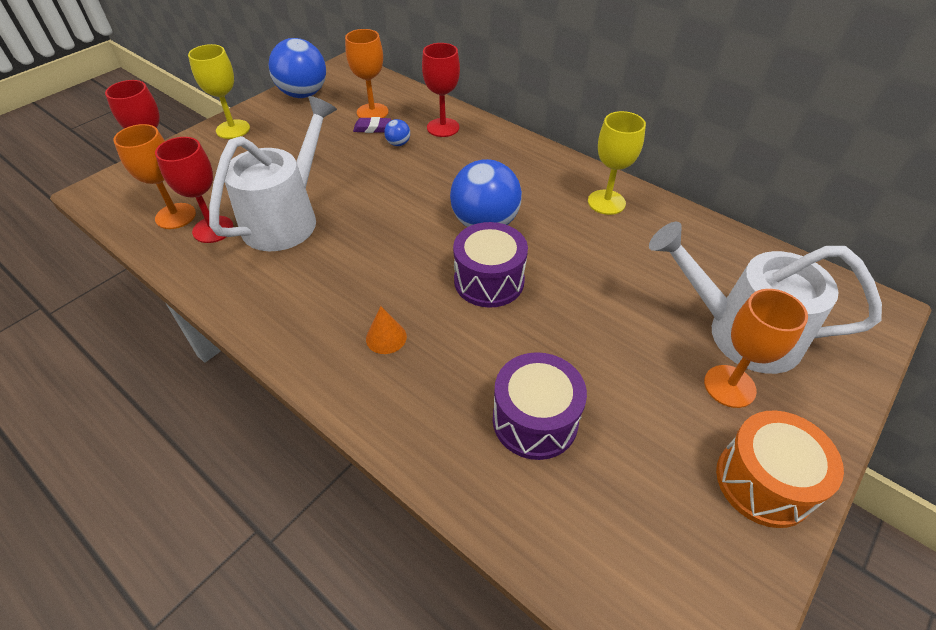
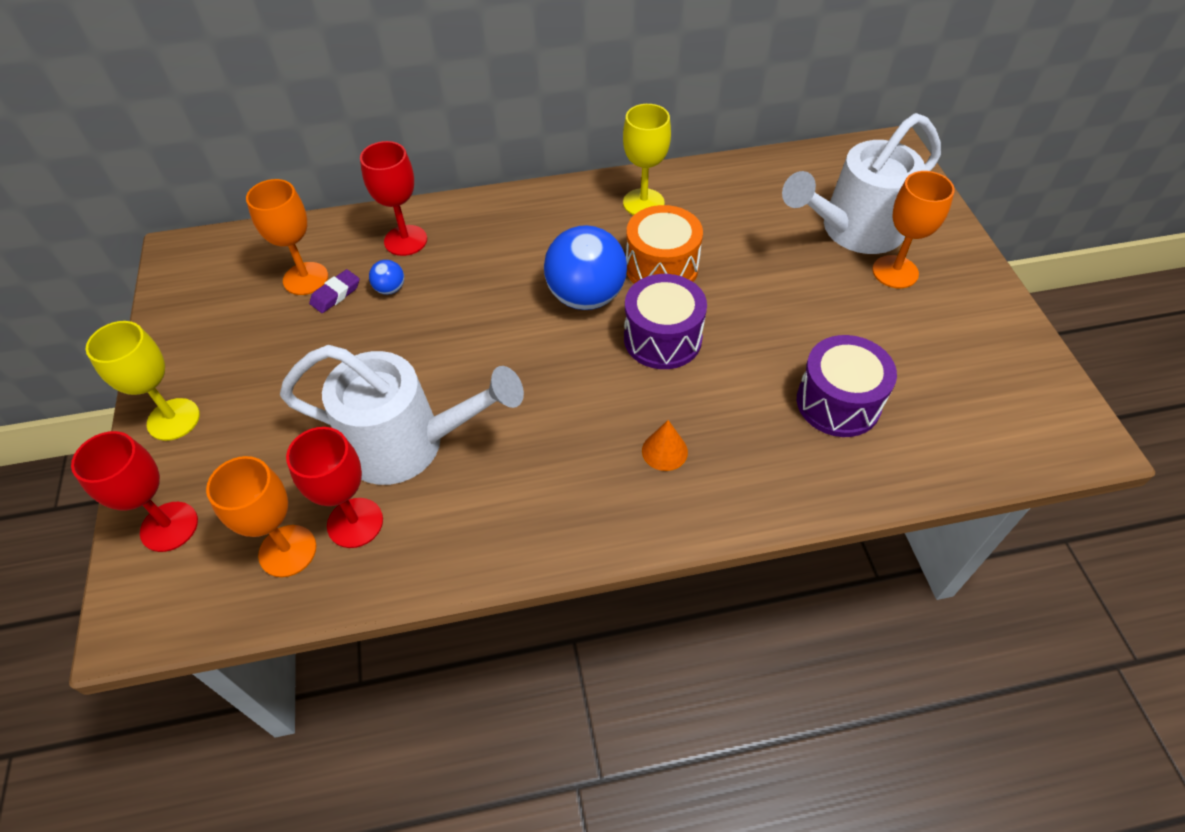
camera: 50 degrees left, 5 degrees up
(287, 217) = (409, 444): white watering can -> white watering can turned 120 degrees clockwise
(303, 94) = (187, 318): blue ball -> none
(763, 482) = (982, 313): orange drum -> orange drum (661, 267)

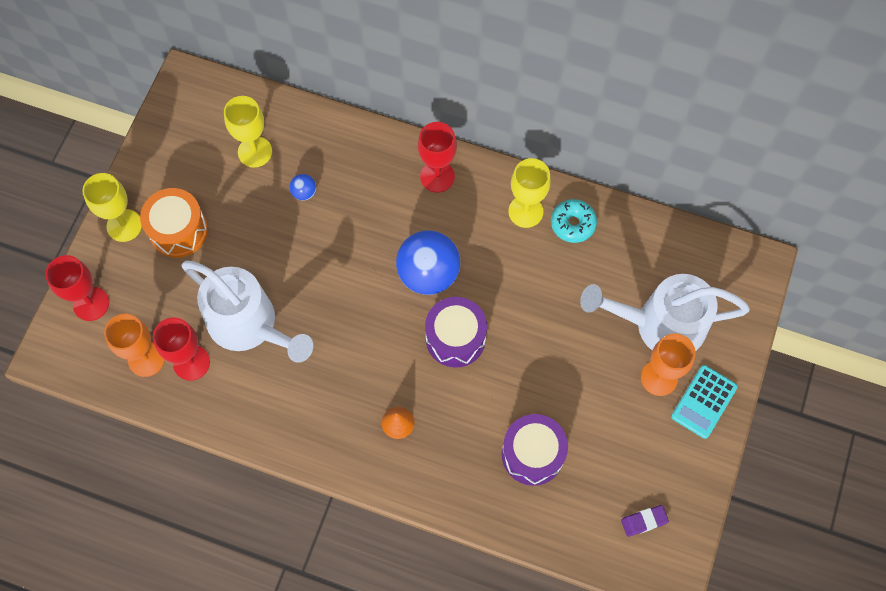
camera: 30 degrees right, 15 degrees up
(305, 278) = (255, 152): orange goblet -> yellow goblet
(336, 294) = (267, 177): purple eraser -> purple eraser (644, 521)
(405, 240) = (338, 153): red goblet -> red goblet (437, 176)
(661, 267) = (497, 278): orange drum -> orange drum (178, 230)
(698, 192) = (573, 224): none -> turquoise donut
(954, 270) = (703, 402): none -> turquoise calculator

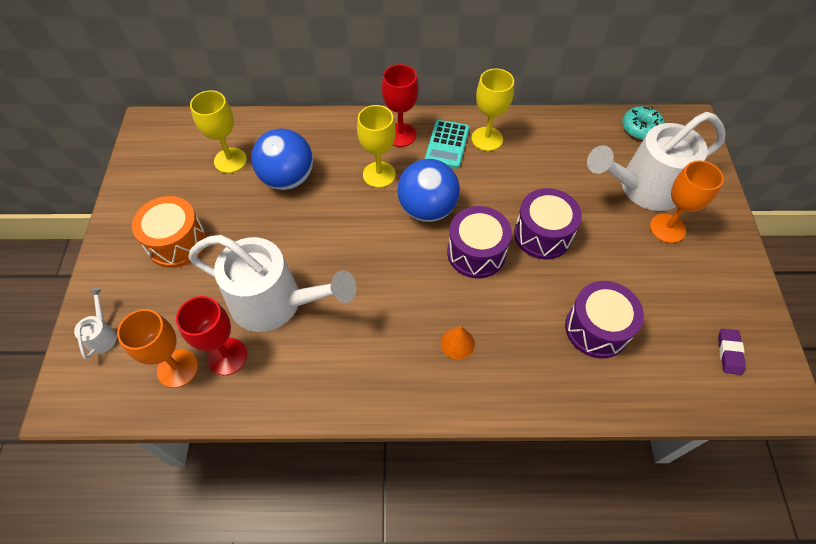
camera: 20 degrees left, 10 degrees down
(91, 303) = (102, 334): red goblet -> white watering can
(124, 225) = (120, 254): yellow goblet -> yellow goblet (379, 174)
(304, 193) = (287, 179): blue ball -> blue ball, size x2.33
(529, 341) = (542, 235): none -> purple drum
(573, 224) = (530, 137): turquoise donut -> turquoise donut (640, 128)
(644, 521) = (729, 353): purple eraser -> purple eraser turned 45 degrees counterclockwise
(703, 402) = (715, 235): turquoise calculator -> turquoise calculator (447, 144)

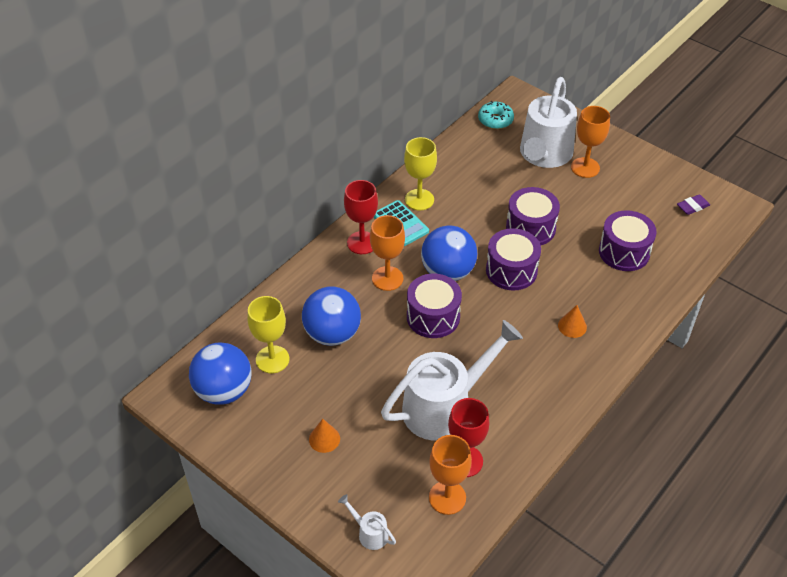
camera: 50 degrees left, 10 degrees down
(177, 153) = (224, 391): none -> blue ball
(177, 243) = (324, 439): orange drum -> orange cone
(367, 231) = (433, 317): none -> purple drum
(379, 174) = (387, 278): yellow goblet -> orange goblet
(729, 353) = (692, 207): purple eraser -> purple eraser turned 75 degrees counterclockwise

